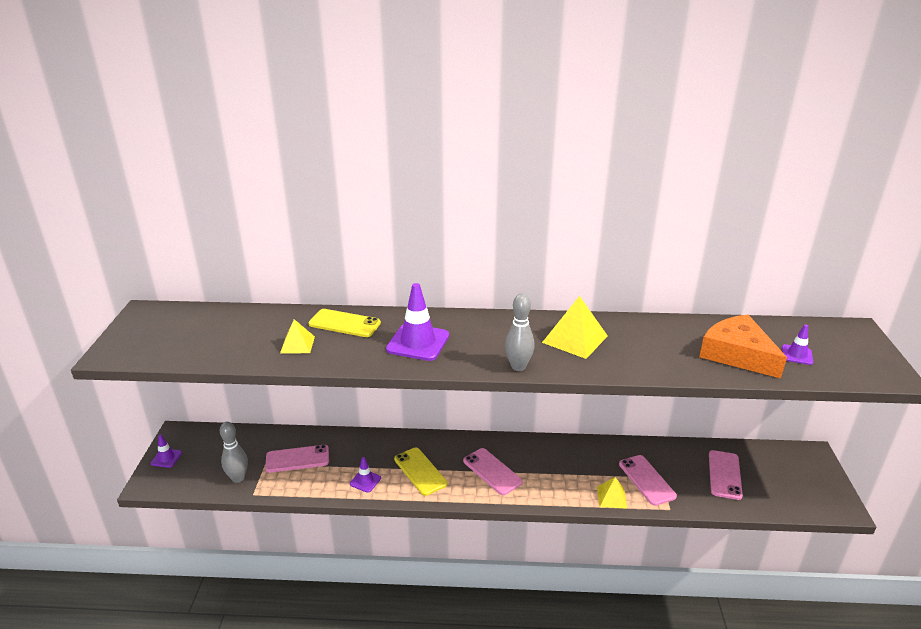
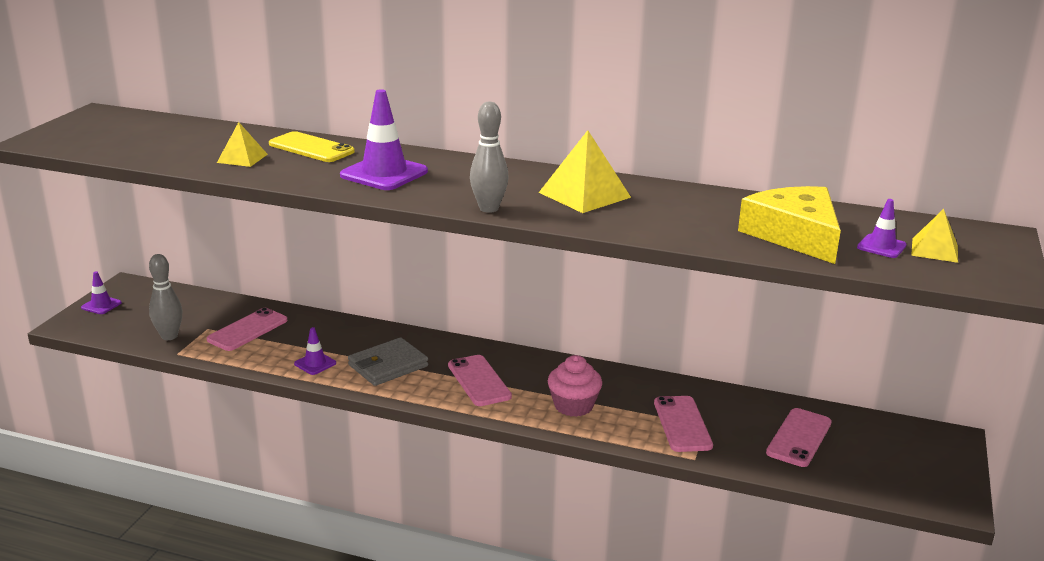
camera: 15 degrees right, 5 degrees down
(297, 459) = (248, 330): pink phone -> pink phone turned 60 degrees counterclockwise
(420, 471) = (388, 366): yellow phone -> grey wallet
(568, 480) = (573, 406): none -> pink cupcake
(611, 497) = (621, 433): yellow pyramid -> yellow pyramid (934, 250)
(737, 354) = (795, 235): orange cheese -> yellow cheese

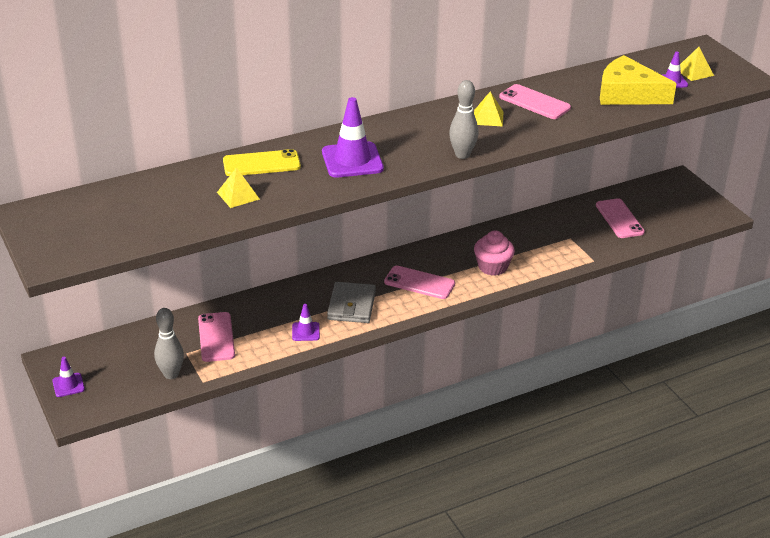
camera: 45 degrees left, 10 degrees up
(584, 195) = (488, 118): yellow pyramid -> yellow pyramid, size x0.60
(682, 424) = (559, 244): pink phone -> pink phone (534, 102)

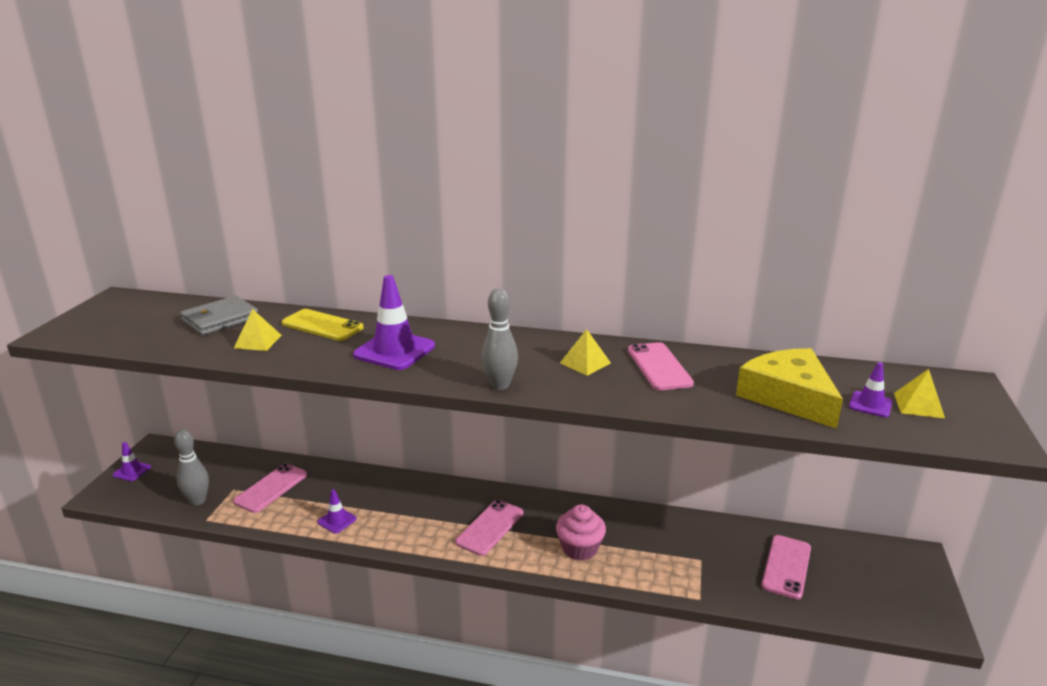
camera: 40 degrees right, 10 degrees down
(351, 305) = (404, 517): grey wallet -> grey wallet (220, 319)
(419, 283) = (490, 527): pink phone -> pink phone turned 60 degrees clockwise

